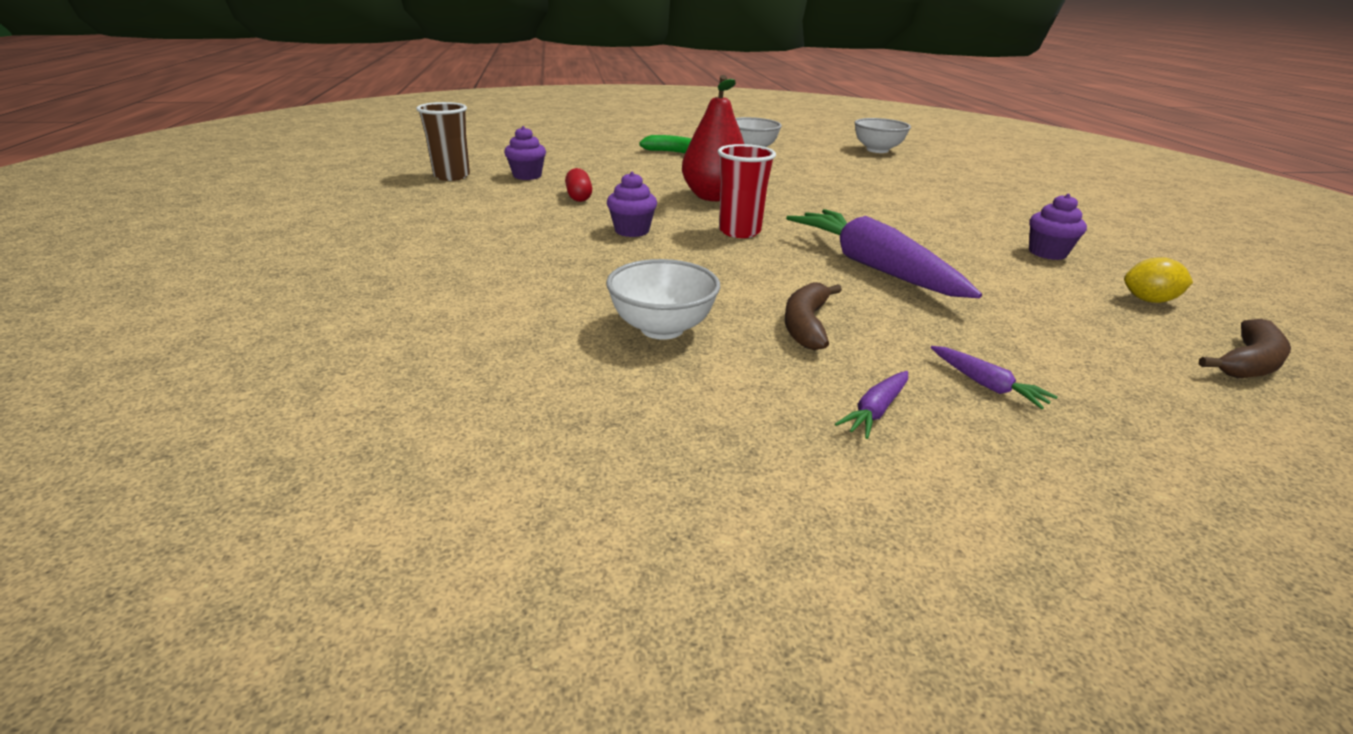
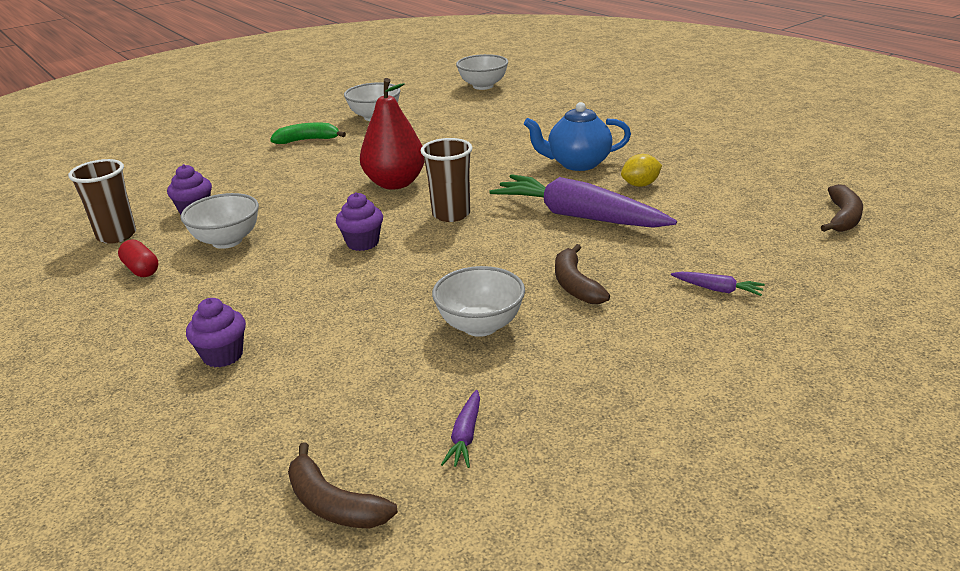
camera: 25 degrees left, 0 degrees up
(325, 435) = (333, 504): none -> brown banana
(524, 200) = (227, 241): none -> white bowl
(579, 196) = (274, 220): red capsule -> red capsule (141, 269)
(739, 231) = (451, 214): red cup -> brown cup
(875, 411) = (670, 334): purple carrot -> purple carrot (465, 436)
(917, 225) = (577, 164): none -> blue teapot
(1047, 253) = (682, 163): purple cupcake -> purple cupcake (223, 355)
(1148, 300) = (766, 185): yellow lemon -> yellow lemon (640, 185)

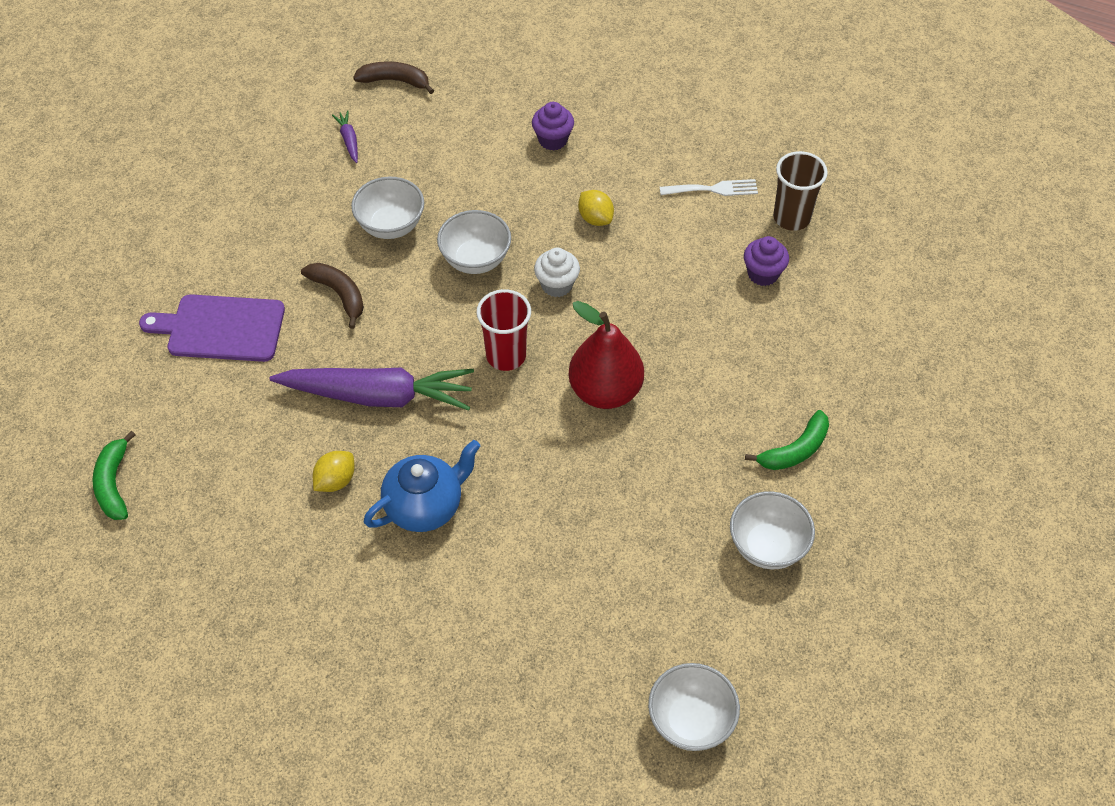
camera: 150 degrees right, 25 degrees up
(141, 269) = (713, 189): red capsule -> white fork
(227, 241) = (682, 245): white bowl -> white bowl (475, 260)
(272, 277) = (595, 218): none -> yellow lemon
(362, 243) = (557, 285): purple cupcake -> white cupcake
(451, 214) = (506, 356): brown cup -> red cup
(717, 289) = (221, 328): purple carrot -> purple cutting board
(843, 217) = (114, 484): brown banana -> green banana

